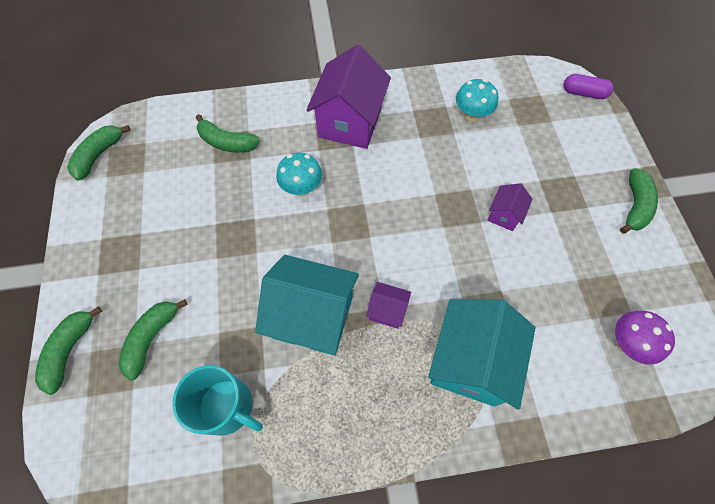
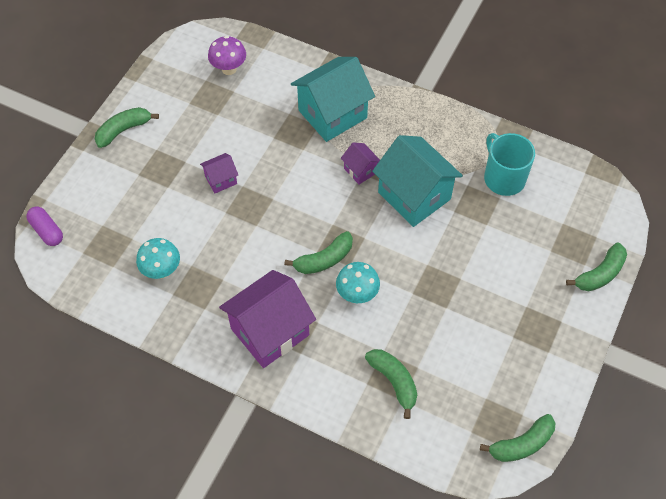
camera: 145 degrees left, 5 degrees down
(152, 338) = (536, 248): green banana -> green banana (324, 259)

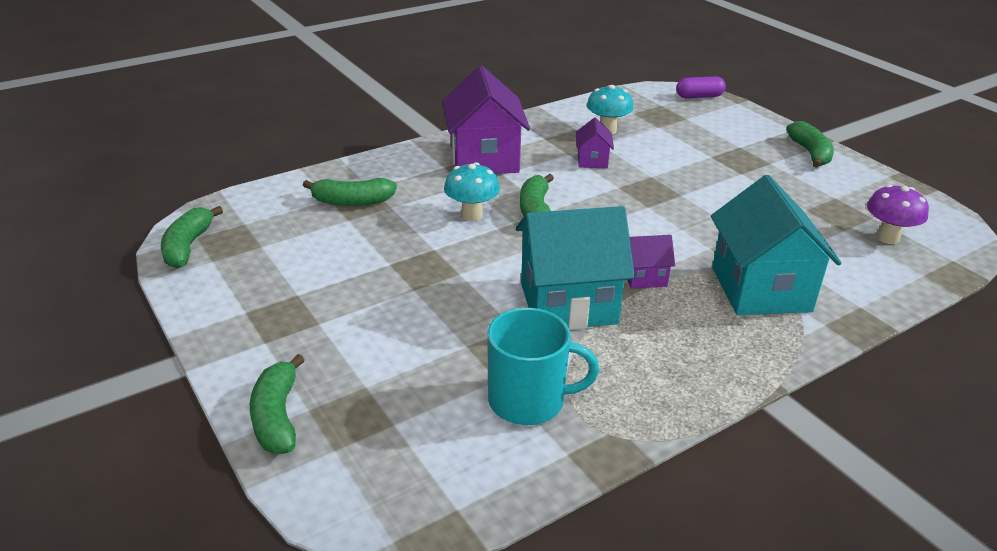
camera: 120 degrees right, 25 degrees down
(221, 180) = (699, 185): purple house -> purple house (592, 161)

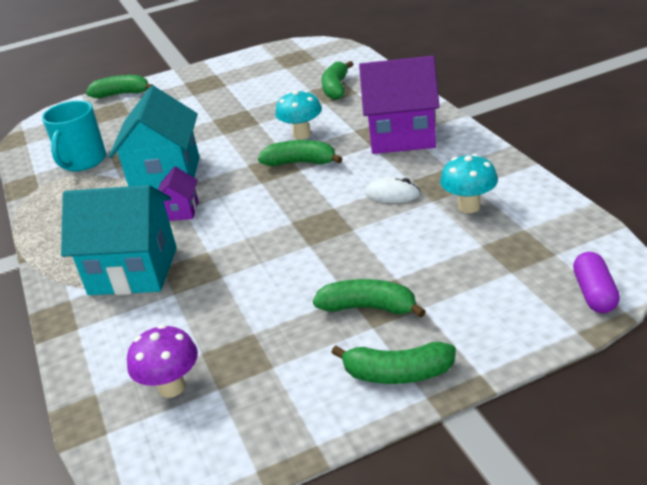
camera: 105 degrees right, 0 degrees up
(188, 246) = (292, 48): green banana -> green banana (368, 308)
(592, 161) = (392, 194): purple house -> white mouse

